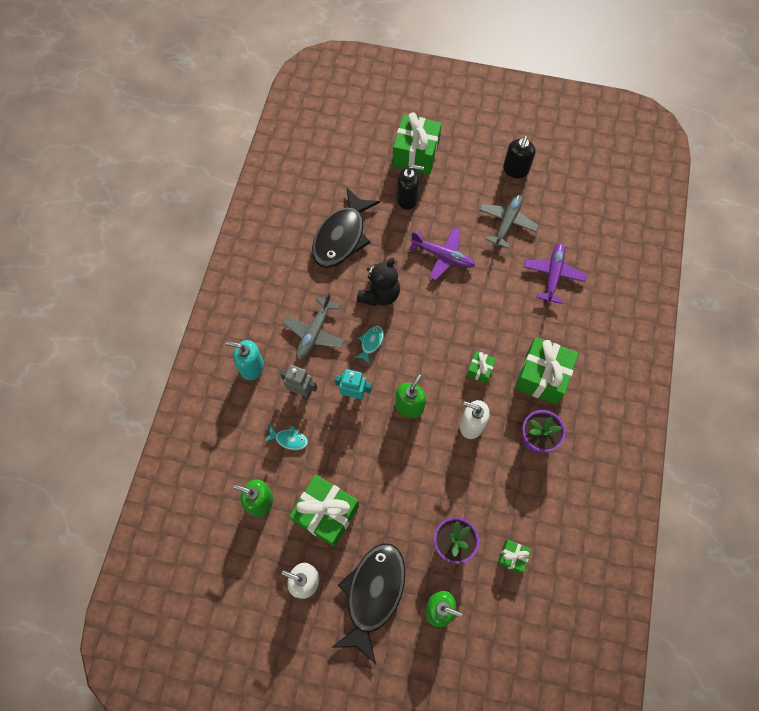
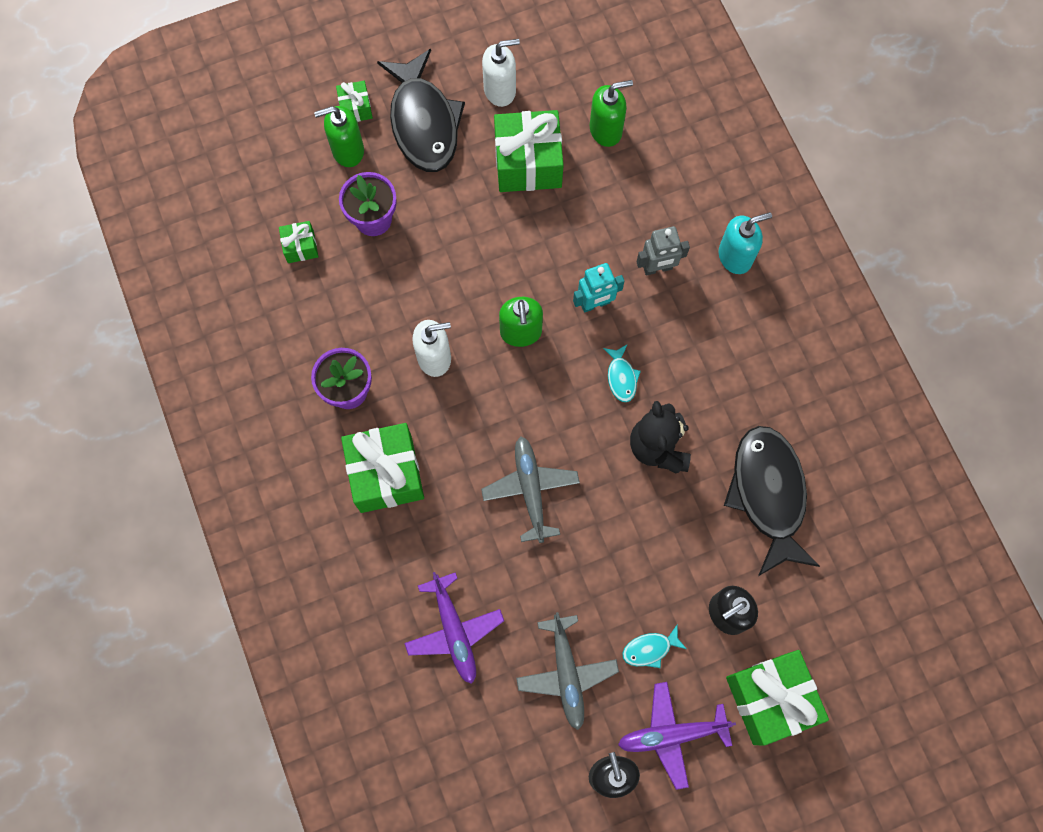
camera: 145 degrees right, 5 degrees up
(289, 439) = (627, 208): turquoise fish -> turquoise fish (650, 649)
(314, 332) = (698, 345): grey plane -> grey plane (530, 490)
(442, 256) = (618, 557): purple plane -> purple plane (672, 734)
(480, 369) = (467, 432): green gift -> green gift (356, 108)

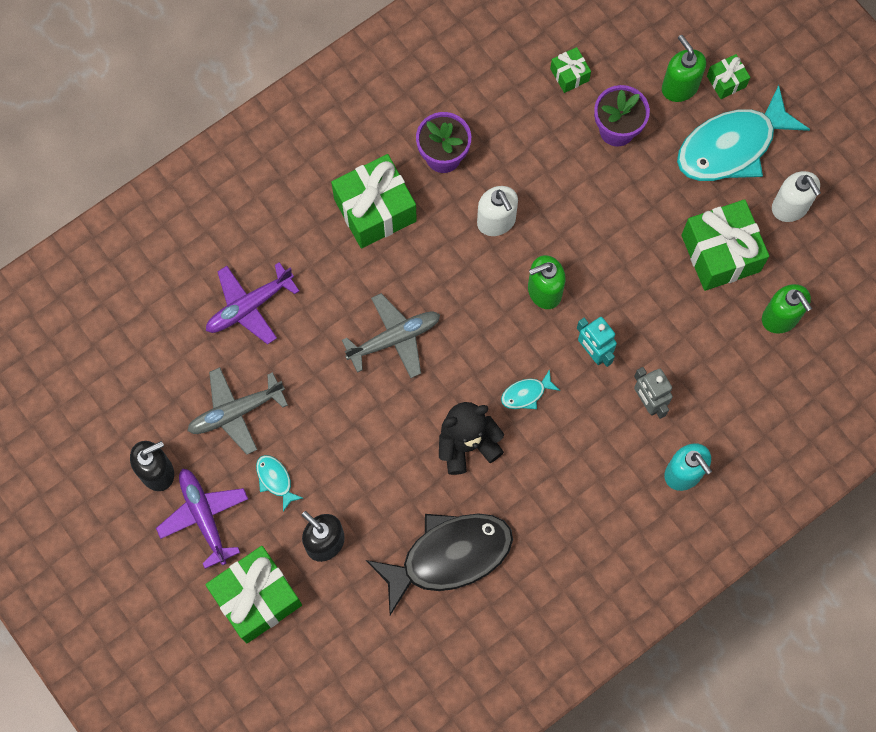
camera: 75 degrees right, 0 degrees up
(423, 122) = (732, 146): black fish -> turquoise fish

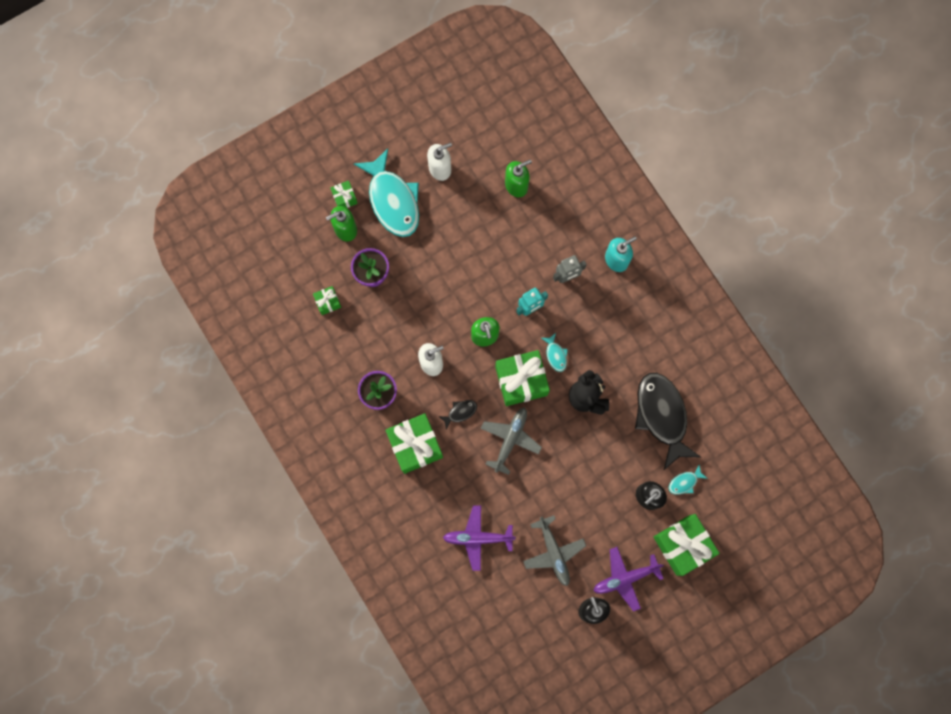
camera: 85 degrees left, 5 degrees up
(250, 306) = (478, 538): purple plane -> purple plane turned 120 degrees clockwise
(275, 480) = (603, 527): turquoise fish -> turquoise fish (684, 482)
(394, 339) = (510, 440): grey plane -> grey plane turned 45 degrees clockwise
(428, 266) = (460, 412): none -> black fish
(720, 253) = (468, 217): green gift -> green gift (521, 381)

